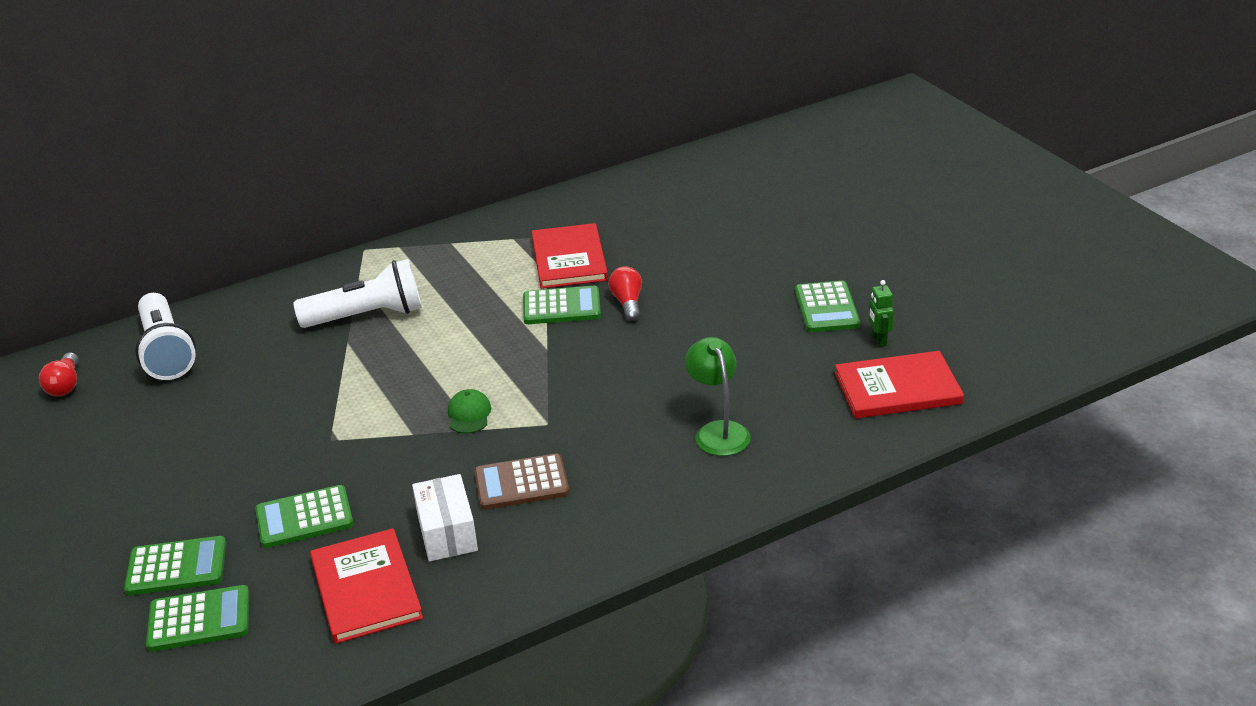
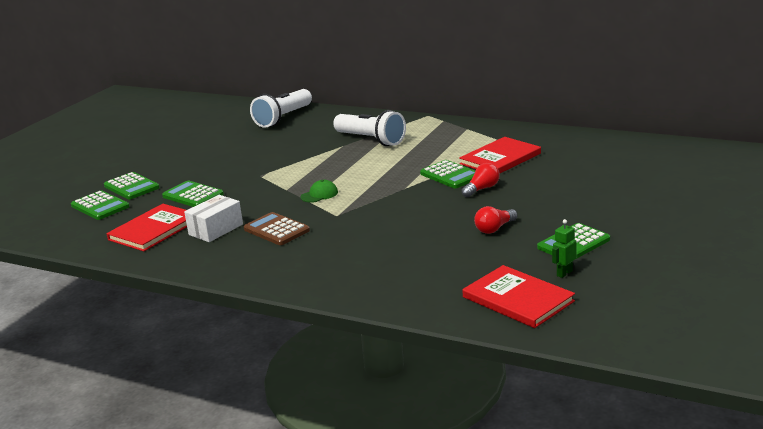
camera: 55 degrees right, 10 degrees down
(65, 385) = (234, 113): red light bulb -> red light bulb (494, 229)
(718, 431) = (391, 261): green lamp -> none

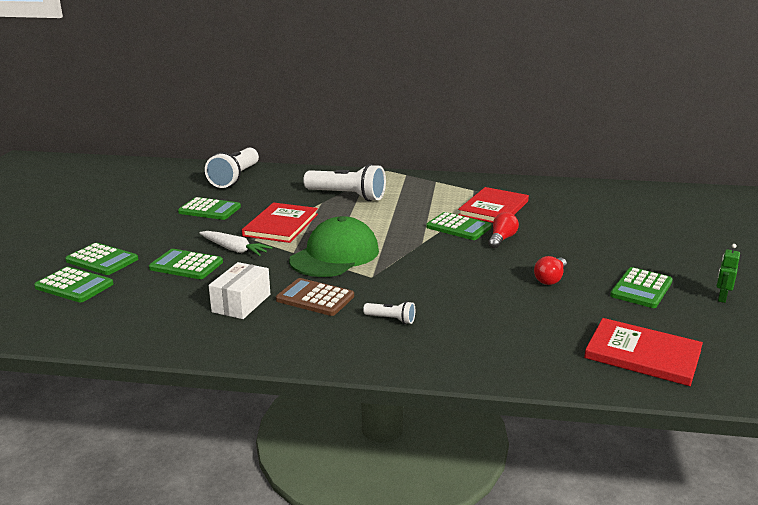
camera: 20 degrees left, 0 degrees up
(154, 230) = (163, 309): red book -> red book (281, 225)
(239, 184) = (234, 249): none -> white carrot
(242, 147) = (209, 210): none -> green calculator
(319, 195) = (335, 255): green cap -> green cap, size x2.33
(325, 252) = (391, 319): none -> white flashlight
(564, 273) = (661, 321): green robot -> green robot (721, 298)

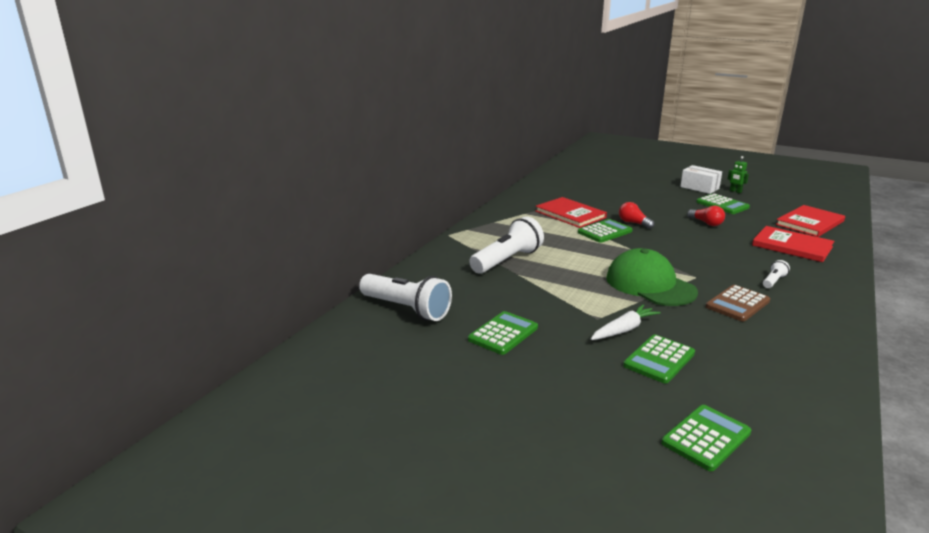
camera: 70 degrees left, 0 degrees up
(102, 260) = (633, 415): green calculator -> none
(241, 303) = (748, 337): white box -> white box (699, 188)
(281, 225) = (568, 299): red book -> red book (792, 246)

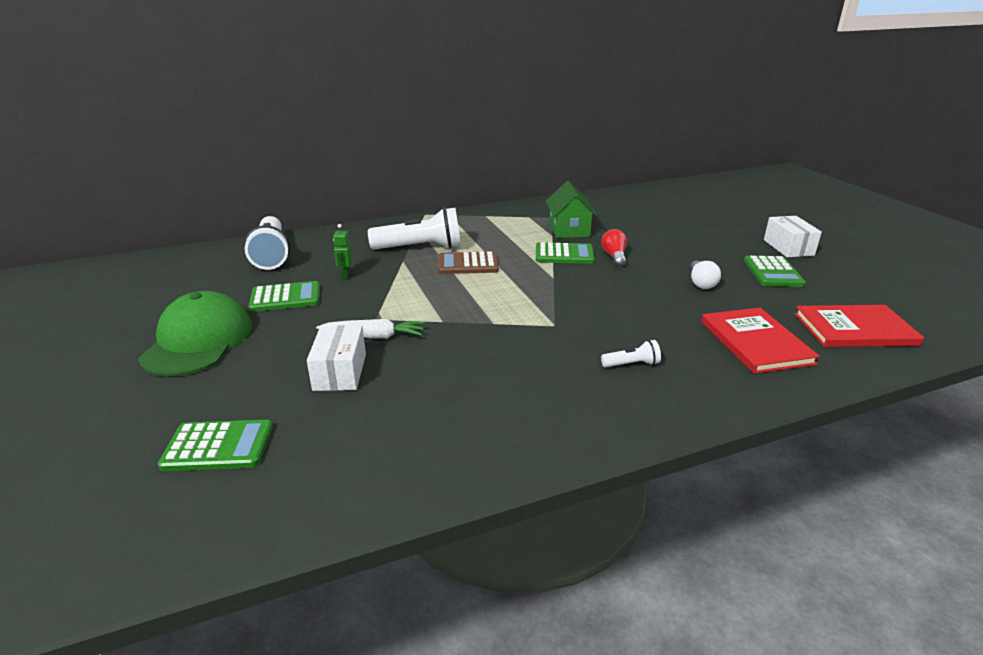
camera: 40 degrees right, 5 degrees up
(570, 214) = (569, 230): red book -> green house
(650, 285) = (490, 313): green cap -> green cap (198, 341)
(659, 359) = (340, 372): green calculator -> white box
(706, 223) = (701, 283): red light bulb -> white light bulb
(735, 191) = (831, 264): green robot -> green robot (345, 275)
(737, 304) = (532, 365): brown calculator -> brown calculator (468, 264)

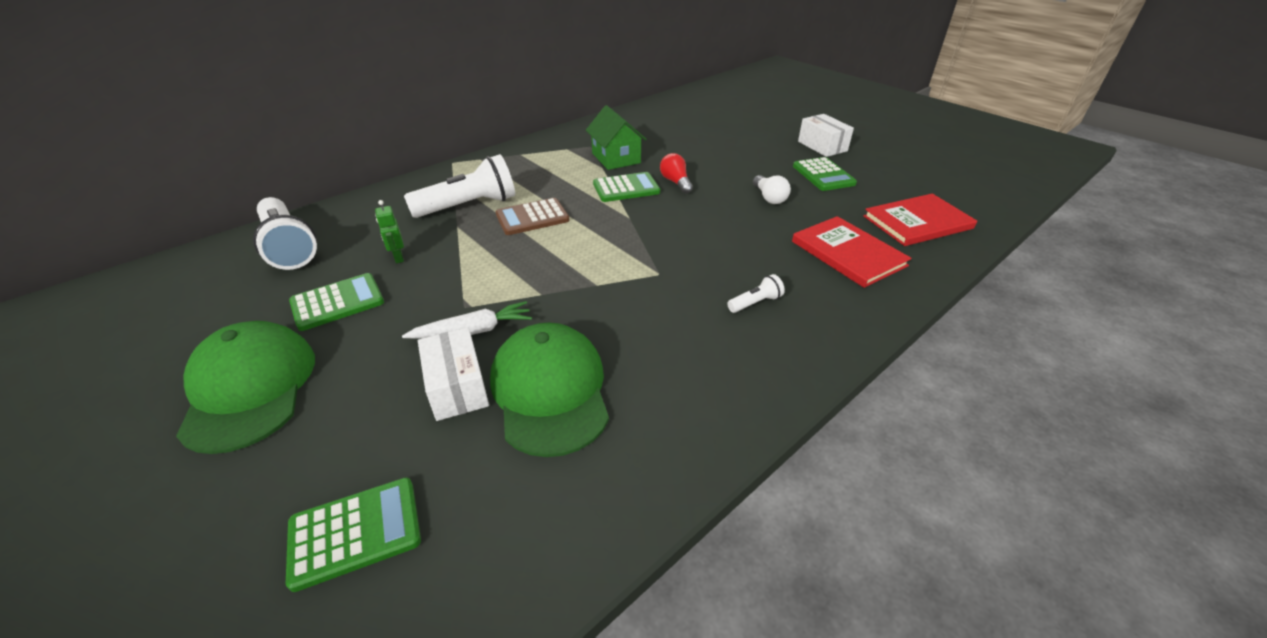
camera: 20 degrees left, 10 degrees up
(410, 391) = (550, 391): none -> green cap

